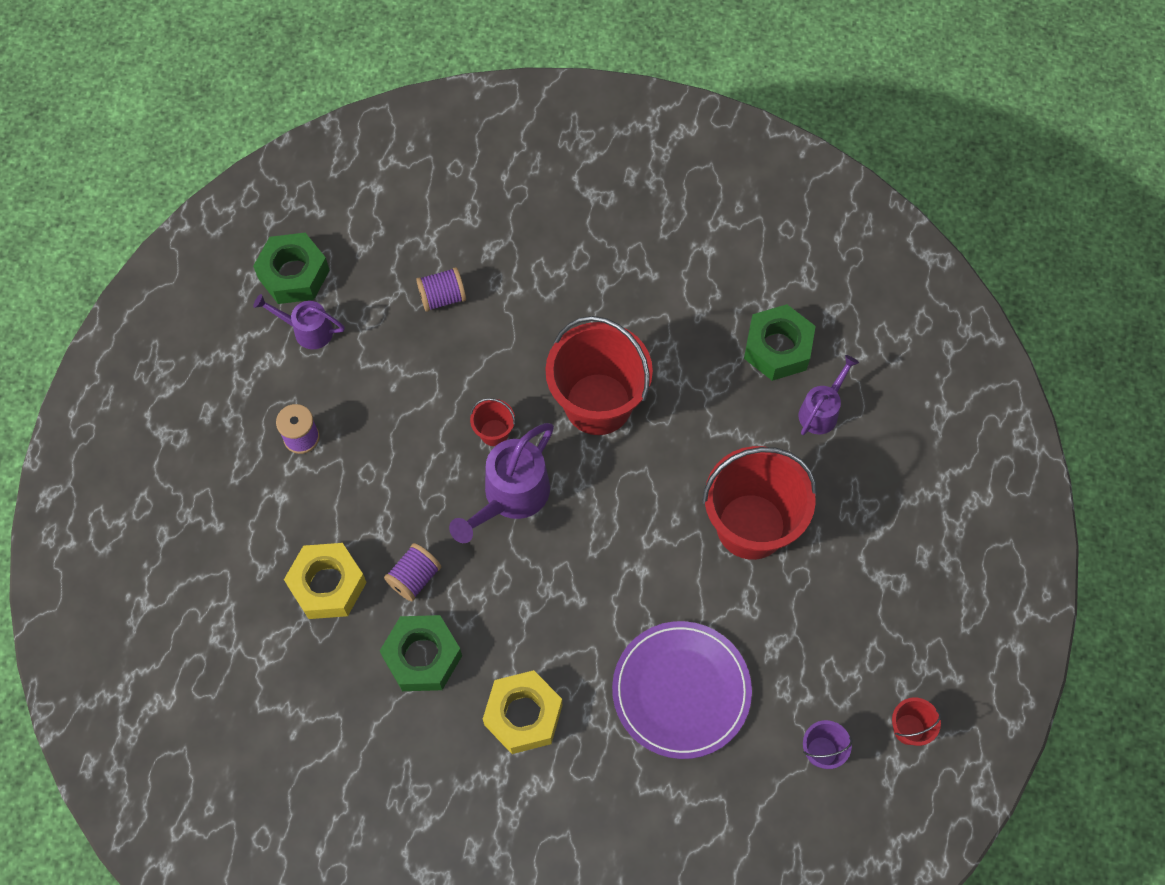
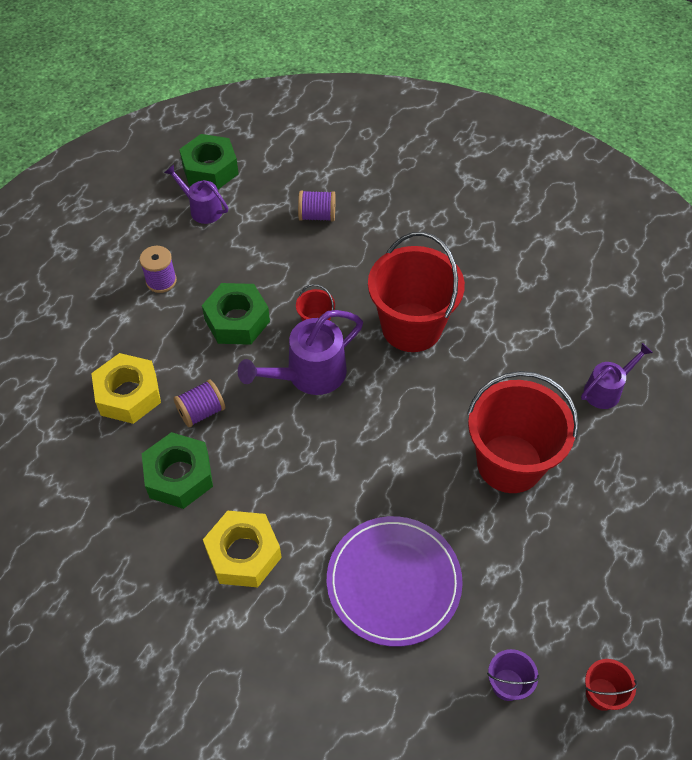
camera: 20 degrees right, 10 degrees down
(777, 348) = (583, 330): green nut -> green nut (237, 320)

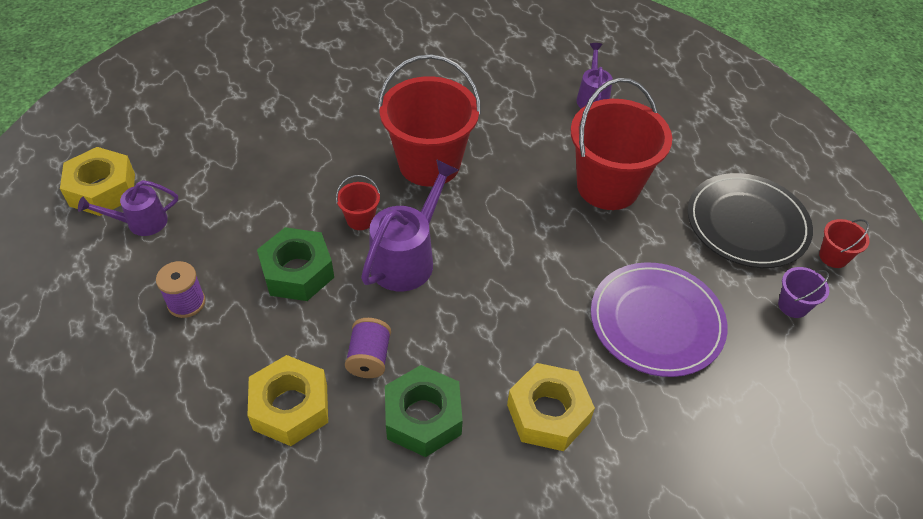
camera: 55 degrees left, 5 degrees down
(210, 169) = (102, 189): green nut -> yellow nut
(308, 375) = (408, 257): purple watering can -> purple watering can turned 150 degrees counterclockwise
(317, 216) = (249, 151): purple spool -> none
(572, 597) = (747, 223): none -> black plate

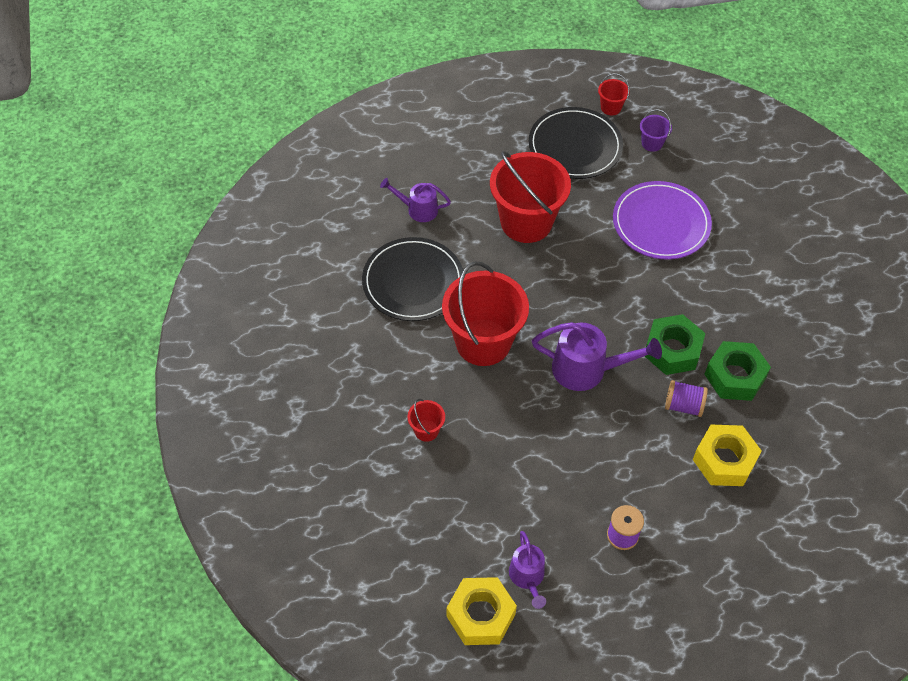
camera: 80 degrees left, 5 degrees up
(297, 272) = (596, 451): green nut -> green nut (672, 350)
(360, 219) = (543, 400): red bucket -> red bucket (426, 430)
(408, 257) = (588, 370): purple watering can -> purple watering can turned 150 degrees clockwise
(495, 103) = (413, 282): none -> black plate
(548, 413) = (733, 302): yellow nut -> none

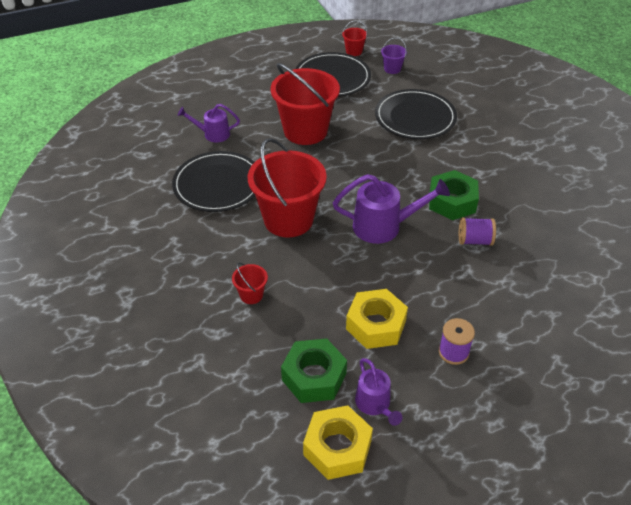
camera: 10 degrees left, 10 degrees down
(661, 223) = (415, 117): purple plate -> black plate
(724, 460) = (523, 276): yellow nut -> yellow nut (376, 325)
(735, 376) = (510, 213): green nut -> green nut (314, 377)

